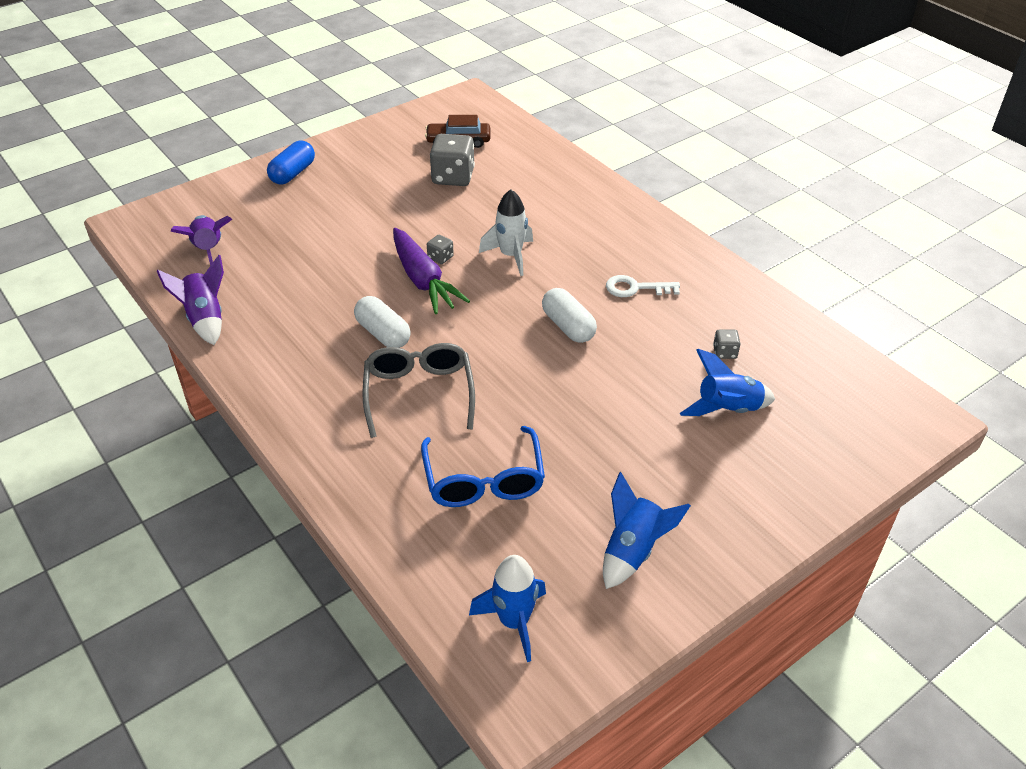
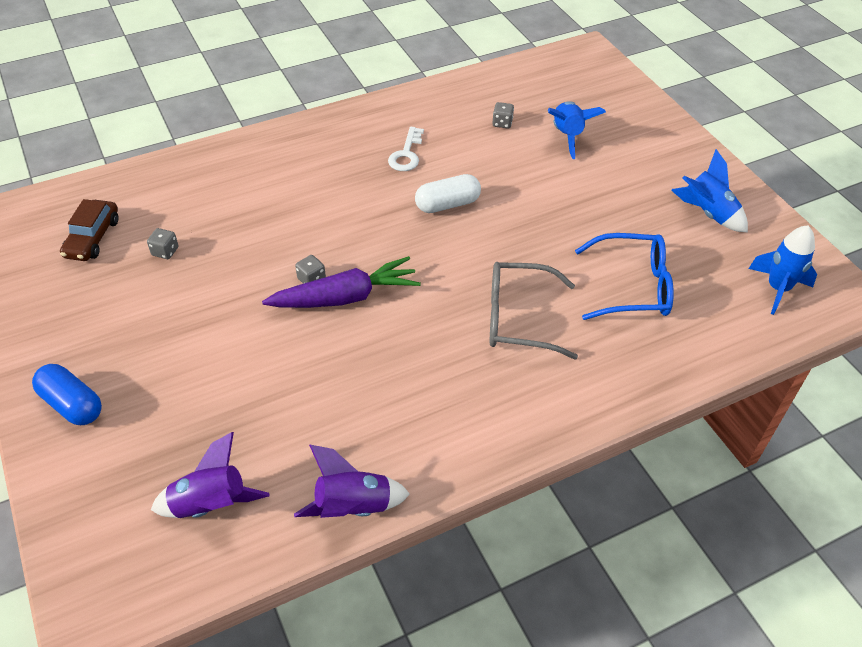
camera: 80 degrees left, 5 degrees up
(383, 334) = (424, 338): white capsule -> none
(453, 177) = (165, 251): grey dice -> grey dice, size x0.48
(511, 256) = (329, 226): white rocket -> none

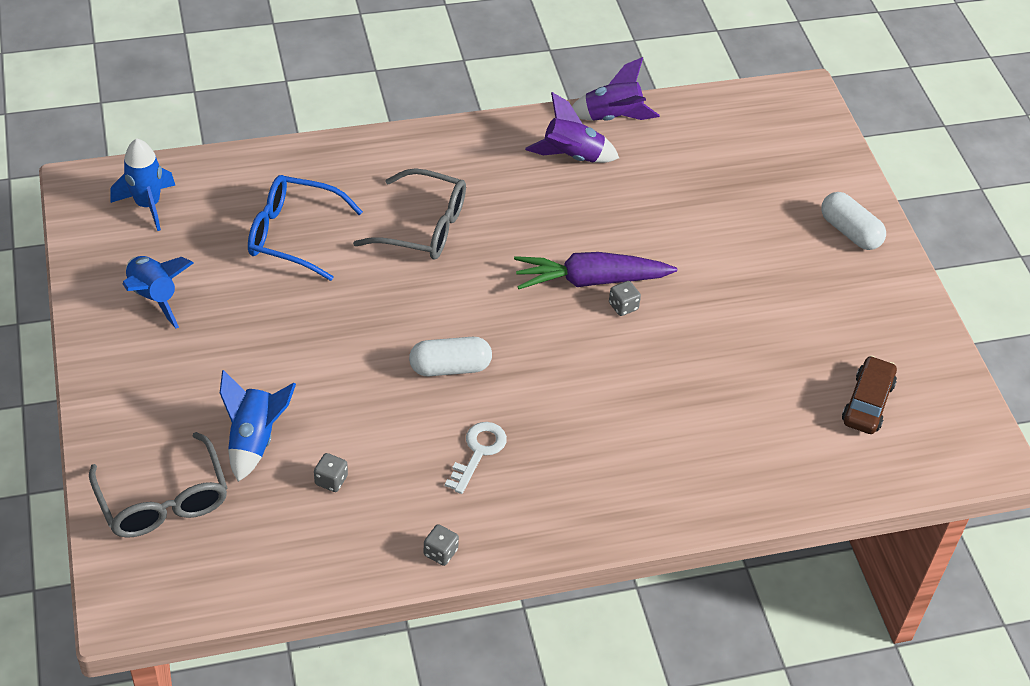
camera: 170 degrees left, 0 degrees up
(72, 404) = (850, 232): blue capsule -> white capsule
(165, 251) = (782, 369): grey dice -> grey dice (440, 552)
(211, 504) = (723, 139): purple rocket -> purple rocket (572, 156)
(603, 97) = (163, 501): none -> grey glasses

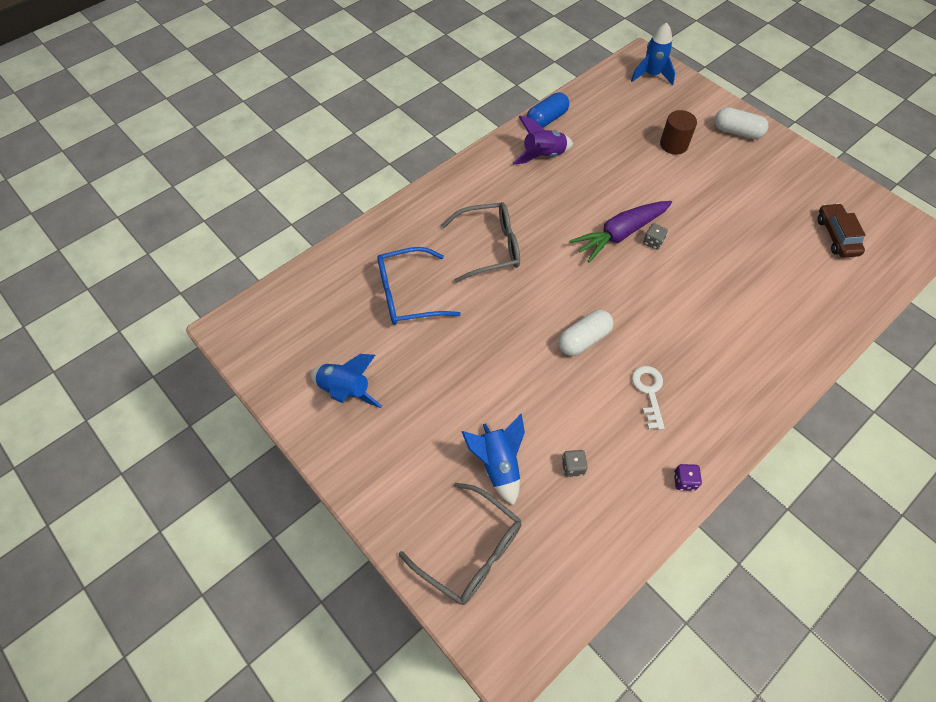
camera: 25 degrees left, 10 degrees up
(148, 205) = (289, 321): blue rocket -> blue rocket (651, 75)
(440, 552) = (684, 481): grey dice -> purple dice
(612, 117) = (546, 119): purple rocket -> blue capsule
(750, 212) = (673, 145): none -> brown cylinder

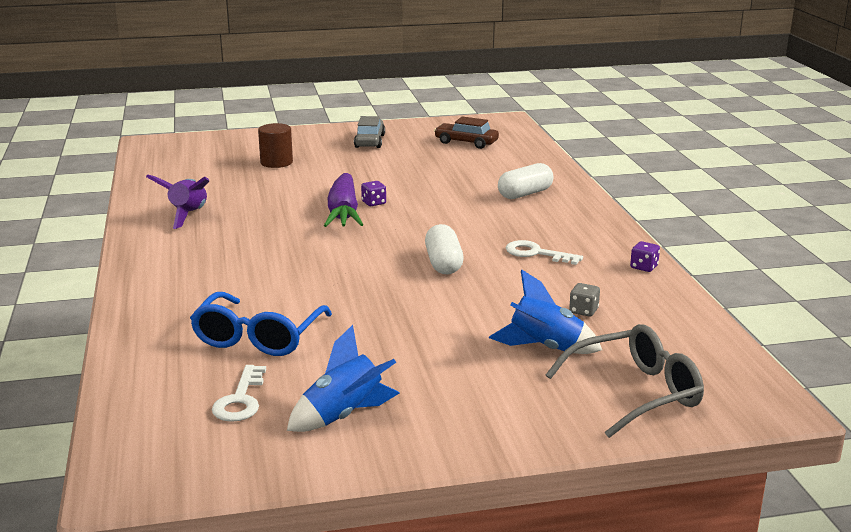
camera: 60 degrees left, 35 degrees down
(334, 329) = (240, 400): none -> white key
(490, 247) = (263, 274): grey glasses -> none
(546, 119) = (144, 200): blue capsule -> none
(651, 75) = (178, 145): blue rocket -> none
(653, 242) = (373, 203): grey dice -> purple dice
(737, 132) = (305, 138): white capsule -> white capsule (525, 194)
(772, 173) = (369, 141): none -> grey car

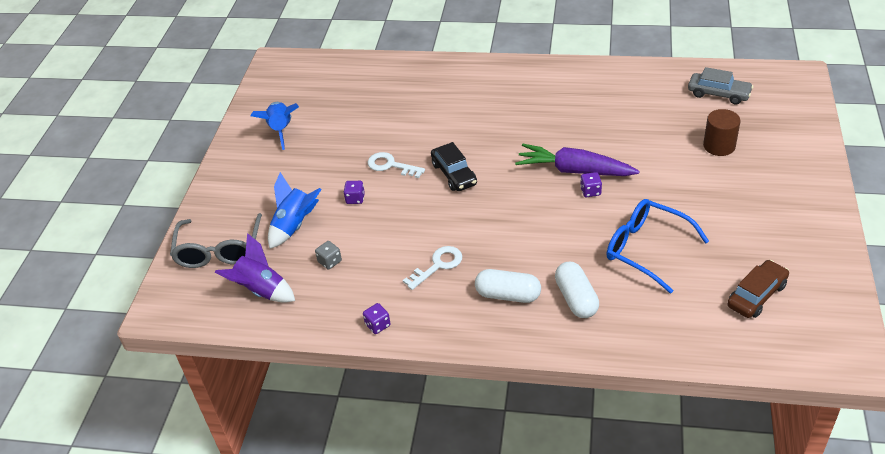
camera: 115 degrees right, 20 degrees up
(188, 216) = (599, 90): purple rocket -> purple rocket (261, 291)
(240, 400) = (321, 98): white key -> white key (390, 165)
(258, 338) = (385, 109): blue glasses -> blue glasses (646, 249)
(369, 141) = (776, 218): grey car -> grey car (718, 94)
(382, 269) = (454, 174): none -> black car
(443, 263) = (446, 207): white capsule -> white capsule (508, 295)
(465, 319) = (355, 199): none -> purple dice

